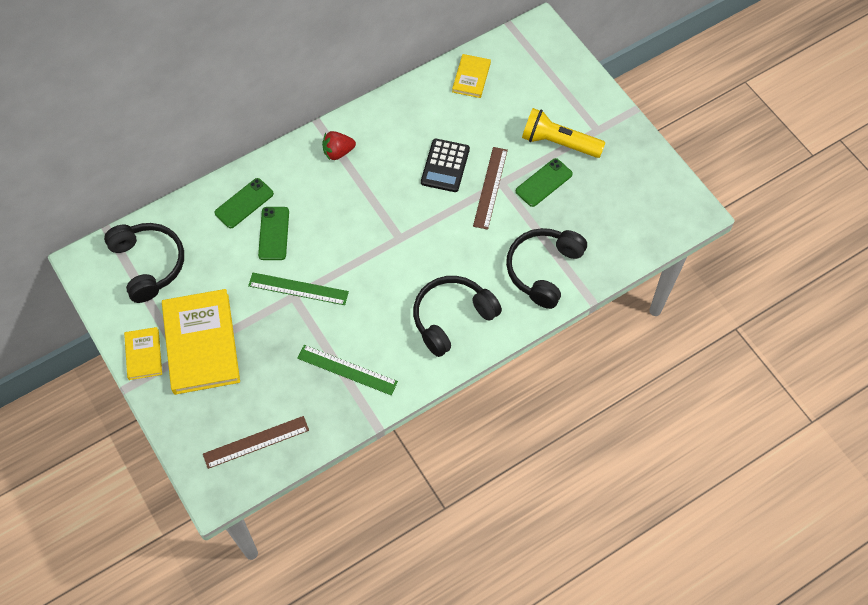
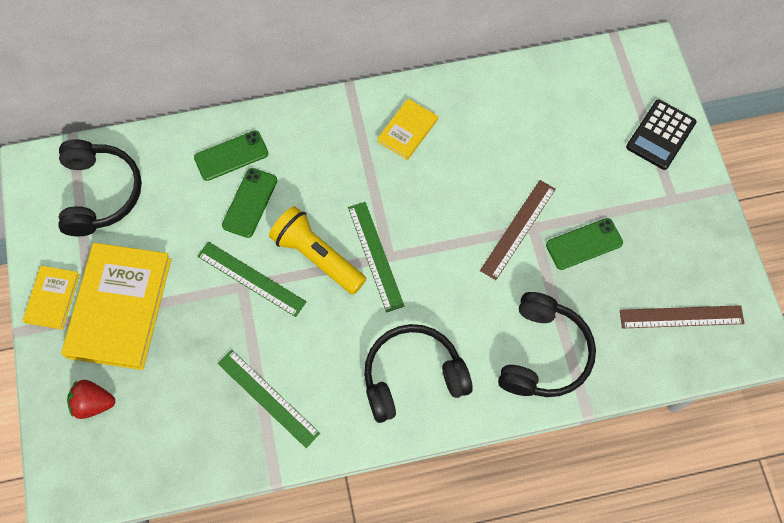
camera: 20 degrees right, 5 degrees up
(256, 442) = (132, 449): brown ruler -> brown ruler (681, 317)
(338, 152) = (359, 129): red strawberry -> red strawberry (93, 403)
(389, 241) = (375, 256): none -> green ruler
(445, 166) = (475, 185): black calculator -> black calculator (660, 135)
(471, 77) = (545, 87): yellow book -> yellow book (407, 130)
(543, 270) = (543, 354): black headphones -> black headphones turned 150 degrees clockwise
(558, 143) = (620, 200): yellow flashlight -> yellow flashlight (317, 257)

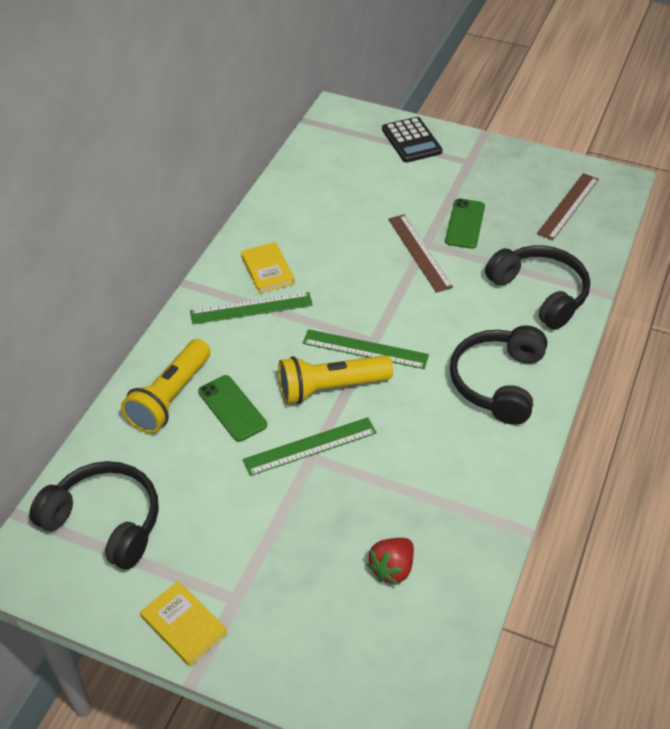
camera: 55 degrees left, 20 degrees down
(93, 403) = (334, 646): red strawberry -> red strawberry (392, 569)
(119, 307) = (247, 568): yellow book -> none
(231, 155) = (170, 397): green phone -> yellow flashlight
(268, 398) = (440, 494): green ruler -> green ruler (251, 308)

